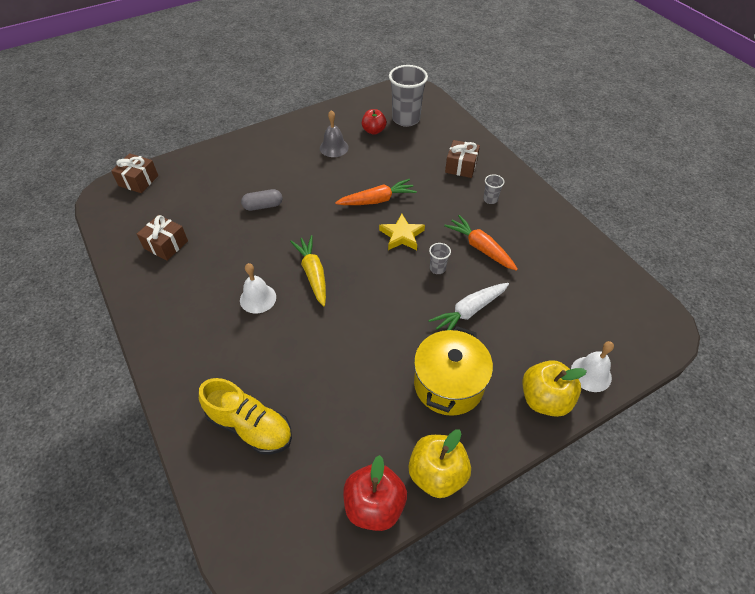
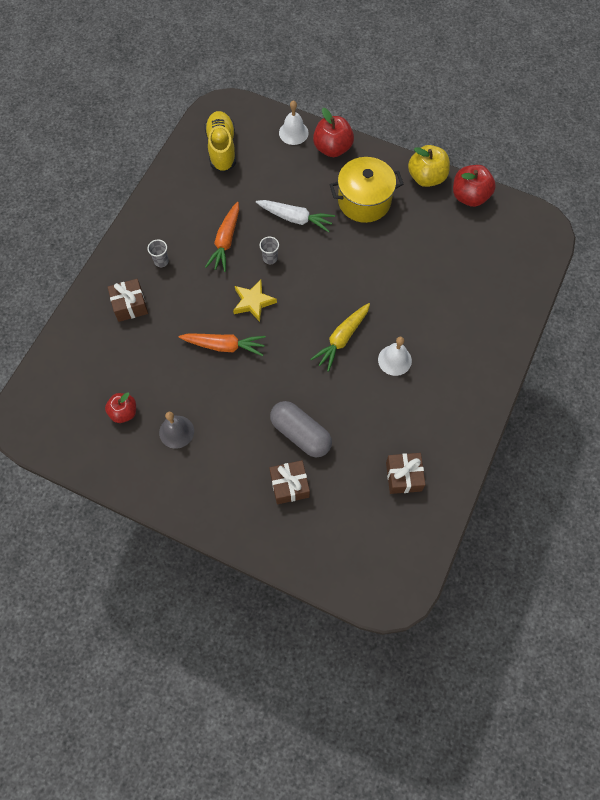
camera: 125 degrees left, 15 degrees up
(138, 181) = (355, 581): brown gift -> brown gift (289, 485)
(250, 426) = (485, 289): yellow shoe -> yellow shoe (222, 148)
(263, 206) = (300, 434): grey capsule -> grey capsule, size x1.59
(377, 200) = (224, 346): orange carrot -> orange carrot turned 150 degrees clockwise
(406, 119) = (83, 394): grey cup -> none
(544, 399) = (332, 148): yellow apple -> red apple

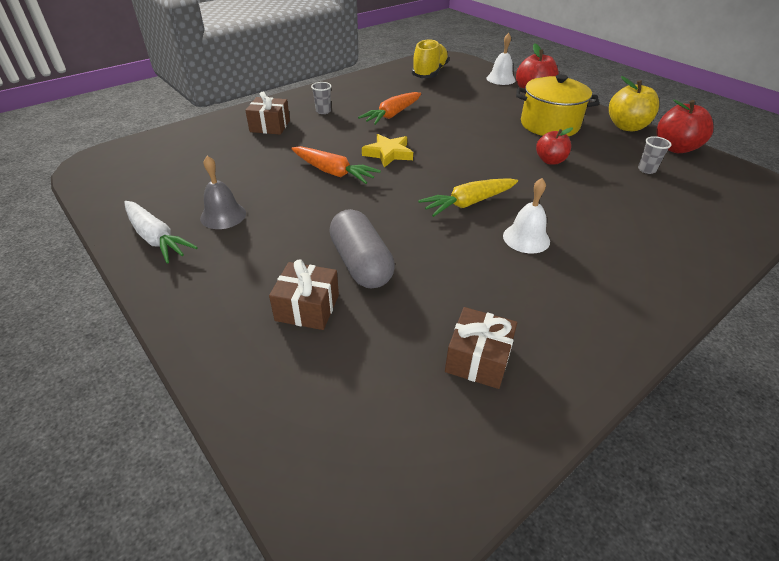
camera: 25 degrees right, 25 degrees down
(124, 412) = (188, 186): red apple -> red apple (550, 161)
(270, 258) = (427, 133): grey cup -> grey cup (646, 170)
(295, 218) = (471, 118): white carrot -> white carrot (156, 238)

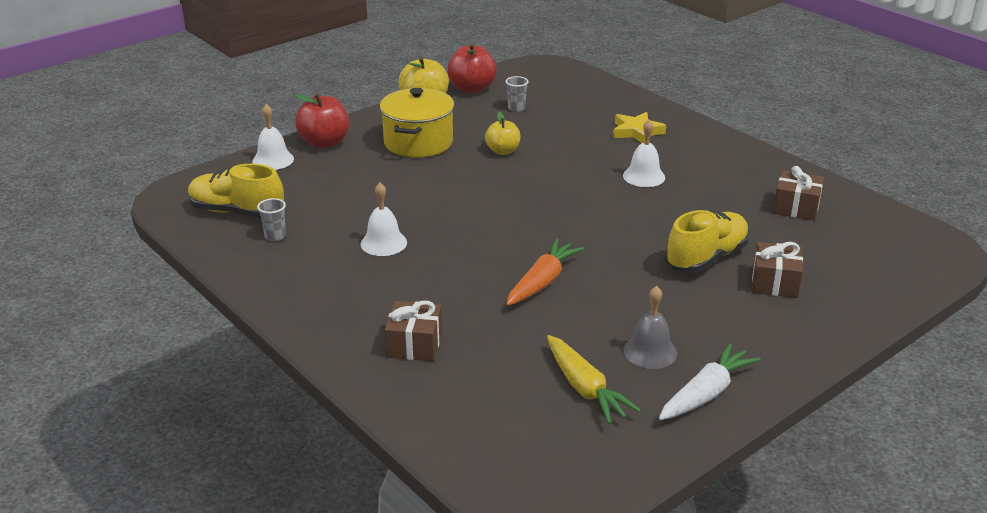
camera: 90 degrees left, 10 degrees down
(323, 111) = (366, 300): grey cup -> grey cup (275, 236)
(361, 264) = (706, 258): grey capsule -> yellow shoe
(388, 153) = (493, 245): yellow star -> yellow star (636, 131)
(392, 115) = (383, 243): orange carrot -> white bell
(468, 203) = (593, 200): yellow carrot -> yellow carrot (585, 388)
(550, 161) = (503, 151): red apple -> yellow apple

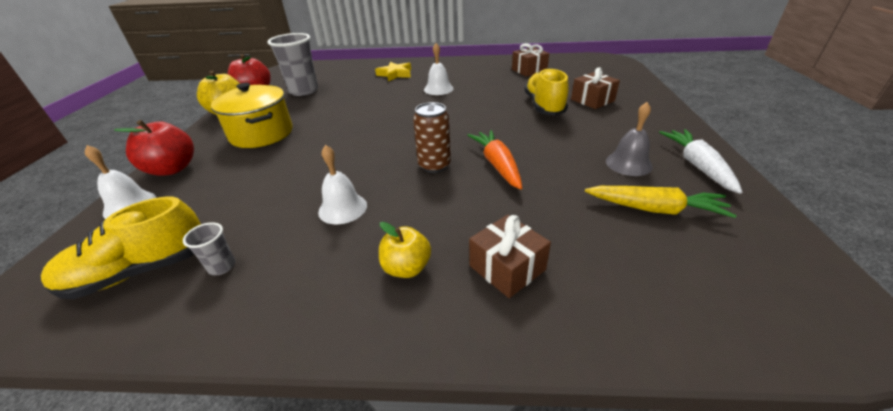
camera: 45 degrees left, 5 degrees up
(495, 251) = (434, 165): none -> brown can
(503, 151) = (334, 113): yellow apple -> yellow apple (406, 268)
(516, 108) = (303, 91): grey cup -> grey cup, size x2.20

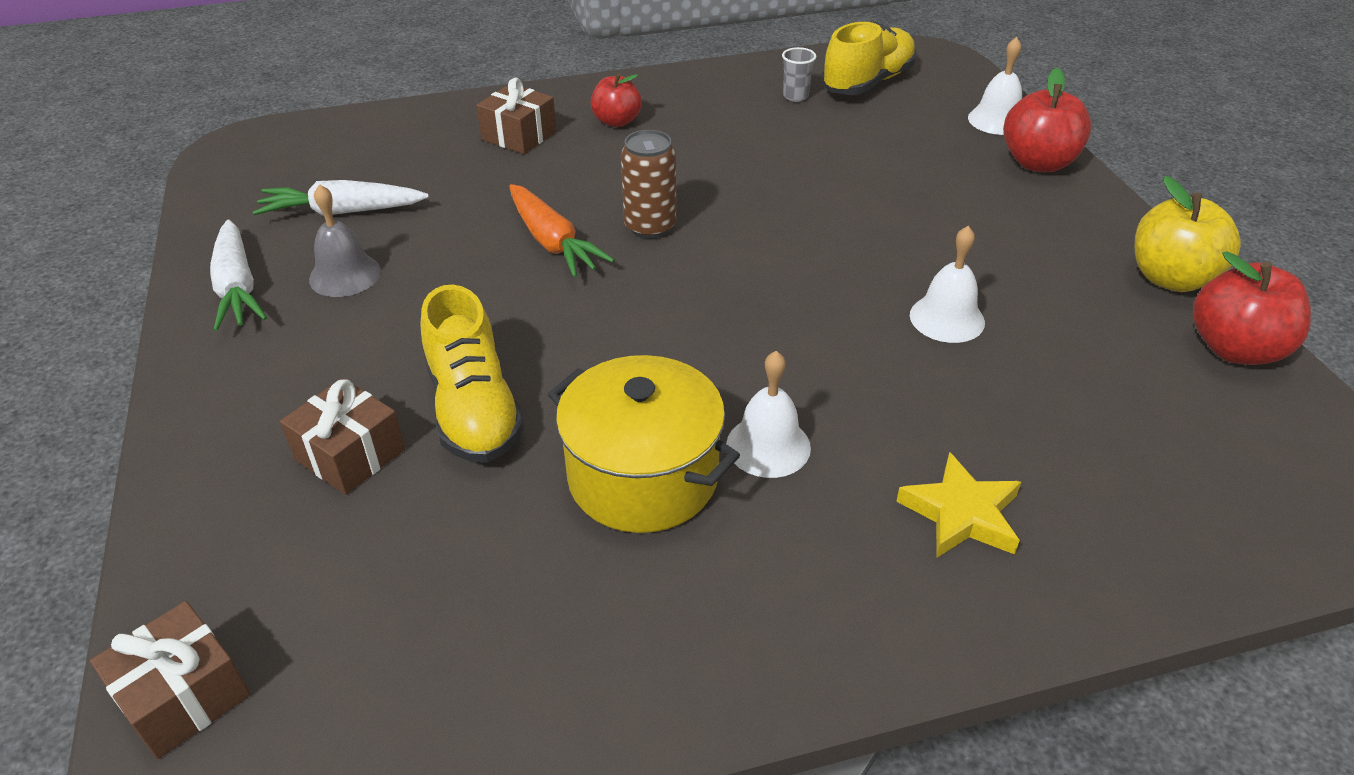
camera: 160 degrees right, 5 degrees up
(261, 134) = (1009, 238): yellow pot -> yellow pot (643, 477)
(303, 91) = (1125, 379): grey cup -> none
(342, 208) = (731, 156): white bell -> white bell (947, 318)
(406, 268) = (616, 121): yellow apple -> red apple
(529, 70) = (520, 617): brown gift -> brown gift (183, 696)
(655, 209) = (342, 212): yellow carrot -> white carrot

